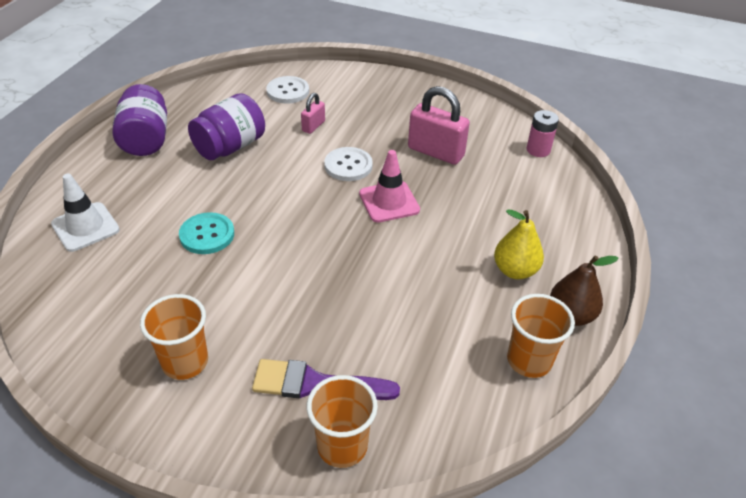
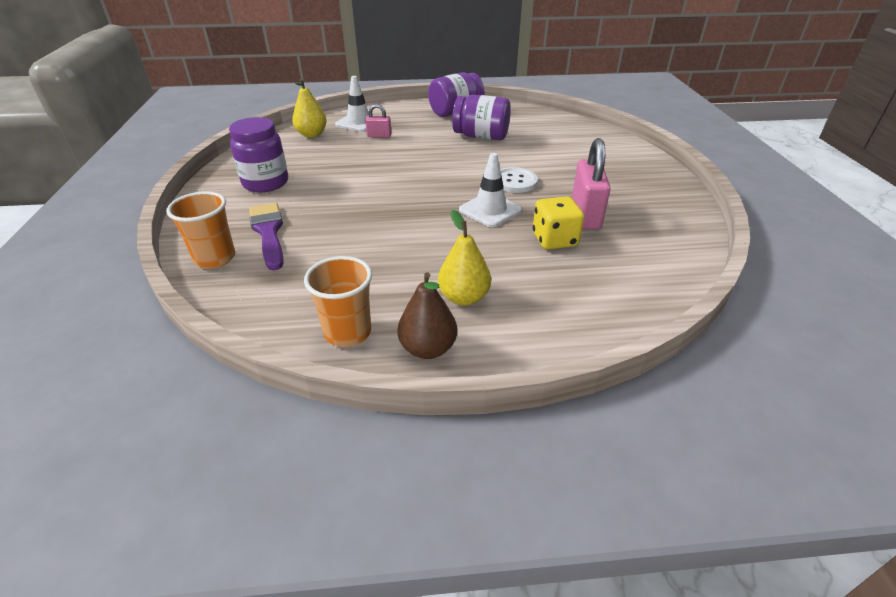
camera: 65 degrees right, 5 degrees down
(75, 282) = (311, 134): none -> yellow pear
(185, 362) = (265, 183): orange cup -> purple jar
(207, 235) = (384, 156): turquoise button -> none
(288, 91) = (573, 135): white button -> none
(313, 126) = (545, 156): pink padlock -> pink padlock (379, 136)
(389, 202) = (490, 210): pink traffic cone -> white traffic cone
(462, 185) = (554, 240): none -> yellow dice
(538, 150) = (672, 272): pink battery -> none

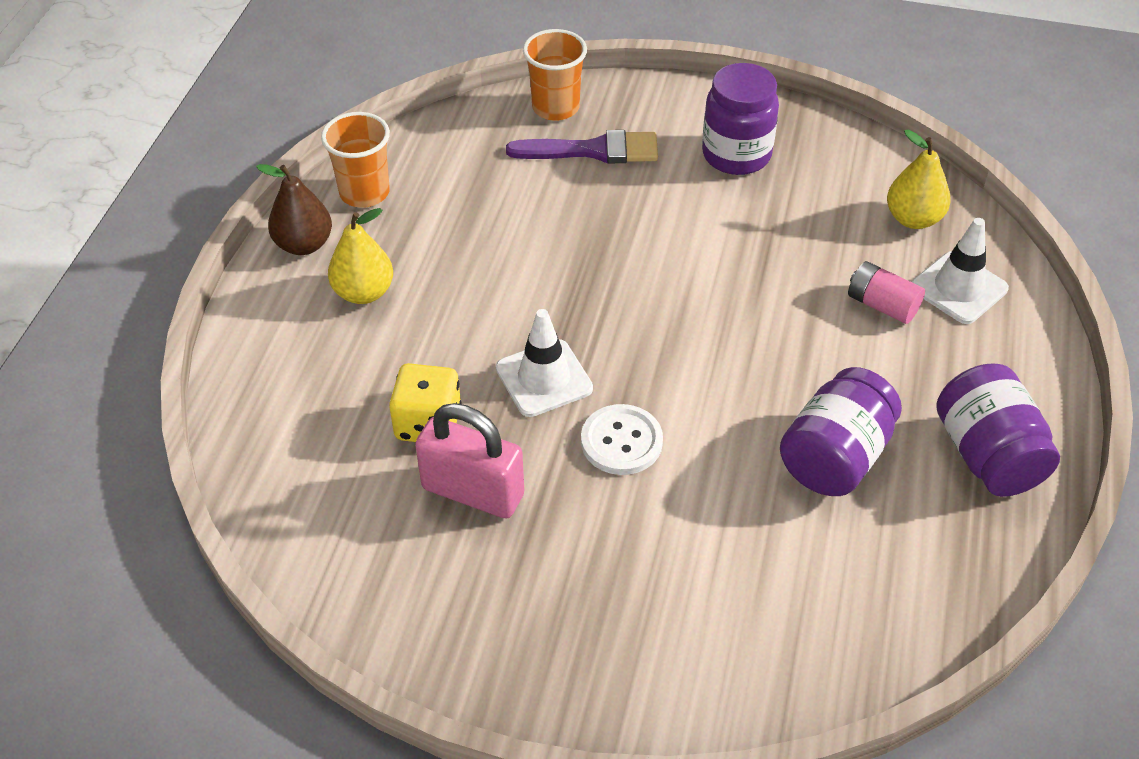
camera: 110 degrees right, 10 degrees up
(379, 136) = (882, 305): pink padlock -> pink battery

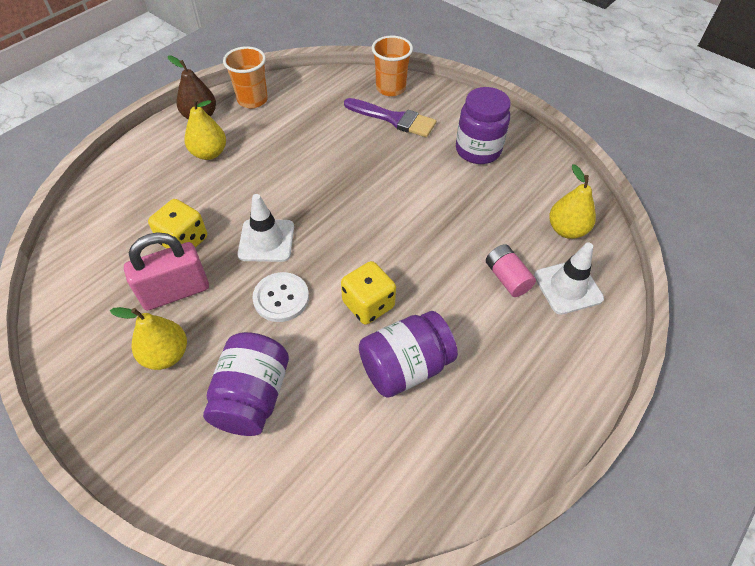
camera: 25 degrees right, 5 degrees up
(473, 491) = (175, 292): pink padlock -> pink padlock turned 75 degrees counterclockwise
(526, 571) = (166, 355): none -> yellow pear
(738, 404) = (368, 304): none -> yellow dice
(987, 455) = (511, 412): purple jar -> purple jar (252, 396)

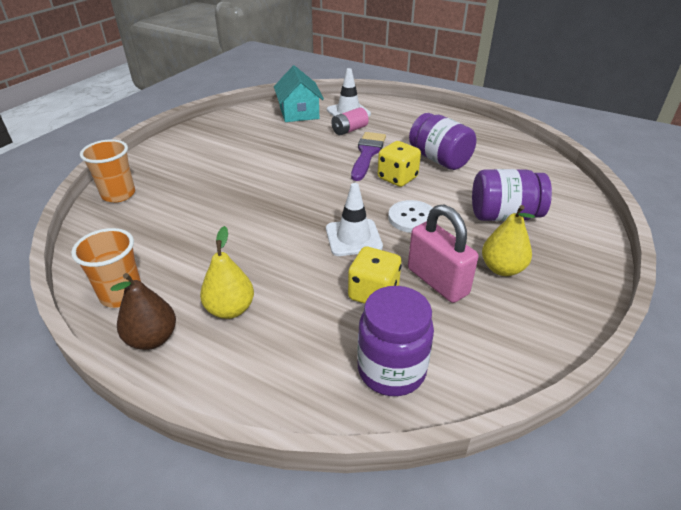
camera: 100 degrees left, 15 degrees down
(394, 119) = (172, 188): purple brush -> purple brush (367, 154)
(478, 150) = (218, 145): purple jar -> purple jar (391, 370)
(566, 230) = (299, 112): yellow pear -> turquoise house

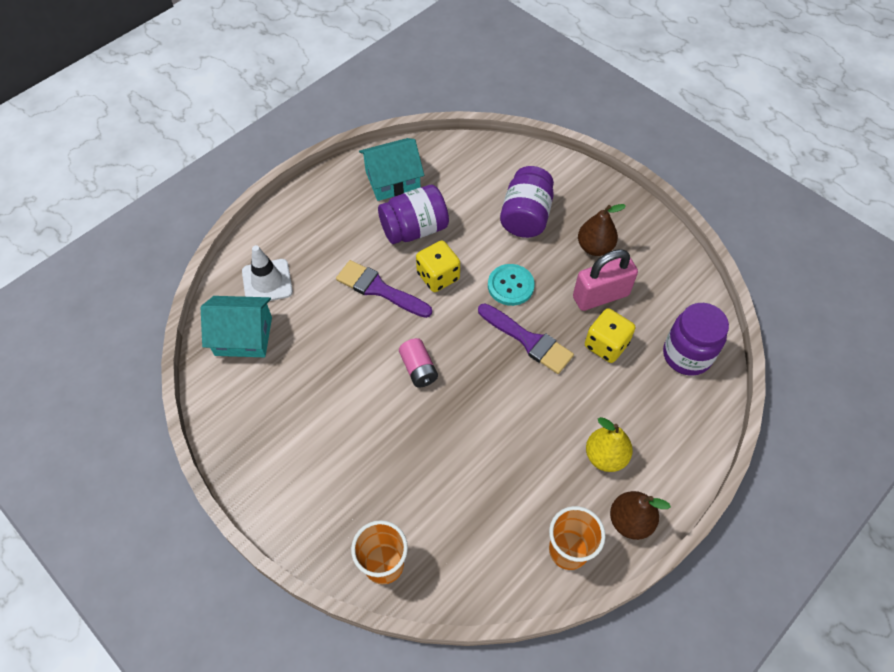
camera: 75 degrees left, 20 degrees up
(349, 130) = (316, 292): pink battery -> pink battery (418, 369)
(353, 238) = (528, 340): white traffic cone -> purple brush
(412, 218) = (510, 286): white button -> turquoise button
(483, 142) = (393, 180): none -> turquoise house
(502, 269) = (594, 247): yellow pear -> brown pear

